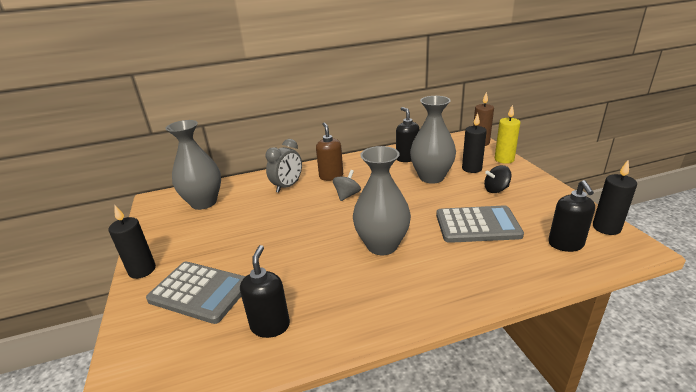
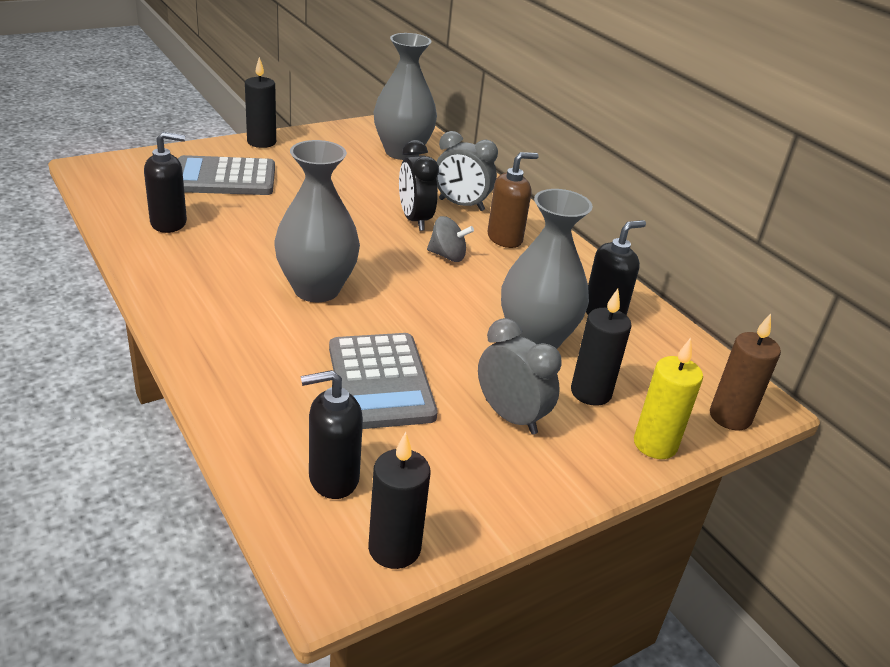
camera: 70 degrees right, 5 degrees up
(200, 292) = (224, 178): grey calculator -> grey calculator turned 75 degrees clockwise
(301, 203) = (414, 220): none -> black clock
(496, 189) = (511, 416): black spinning top -> grey clock

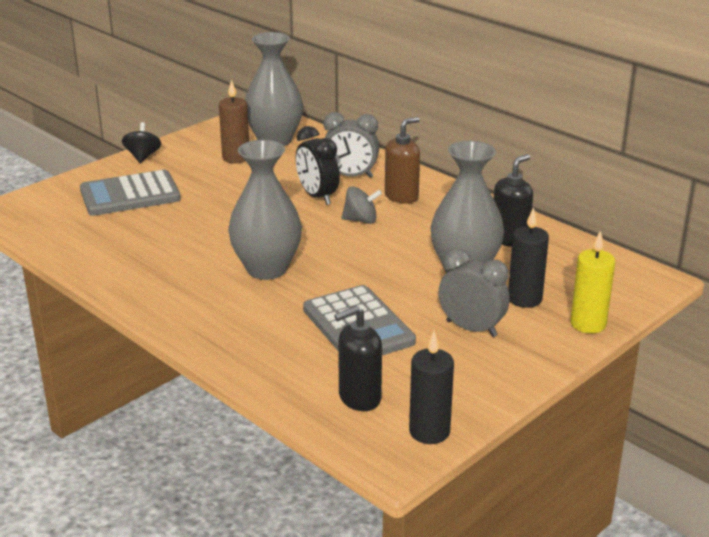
camera: 10 degrees left, 5 degrees down
(169, 223) = (107, 242): black soap dispenser -> none
(261, 142) = (143, 157): black candle -> black spinning top
(730, 417) = (636, 293): brown candle -> brown candle (236, 158)

